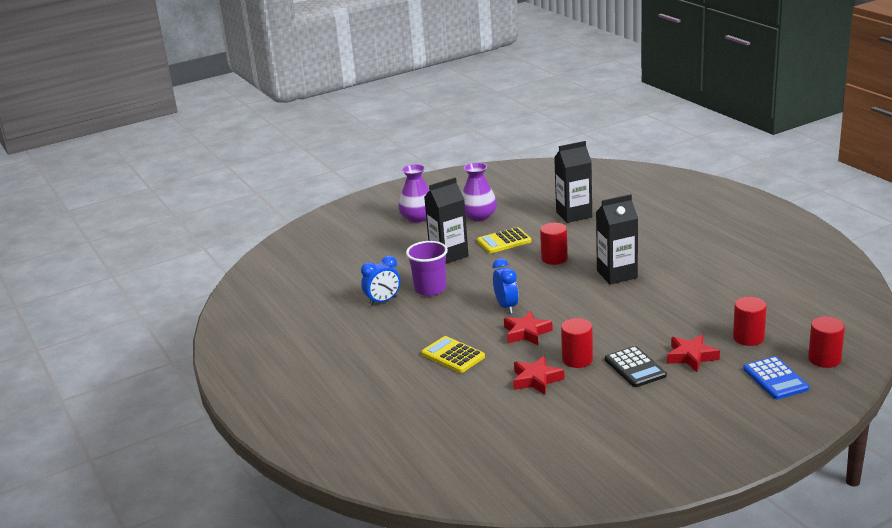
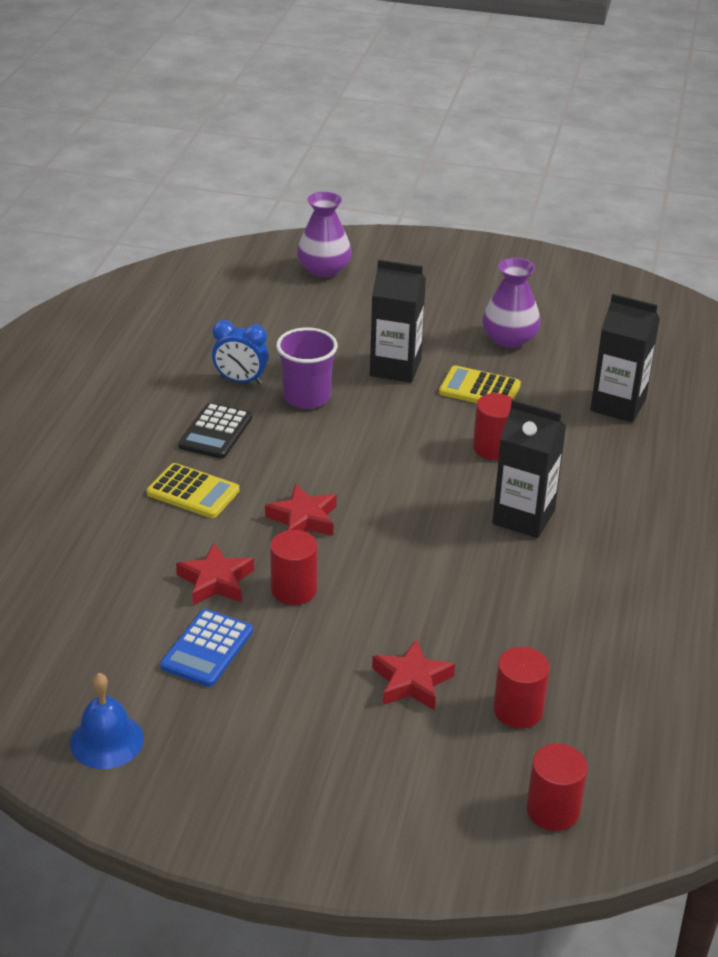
camera: 40 degrees right, 10 degrees up
(418, 218) = (445, 300): purple vase -> purple vase (324, 269)
(453, 355) = (193, 492): yellow calculator -> yellow calculator turned 120 degrees clockwise
(506, 306) = (340, 472): blue clock -> none
(614, 467) = (107, 741): none -> blue bell
(635, 367) = (331, 646): black calculator -> black calculator (216, 432)
(775, 379) = (449, 785): blue calculator -> blue calculator (207, 649)

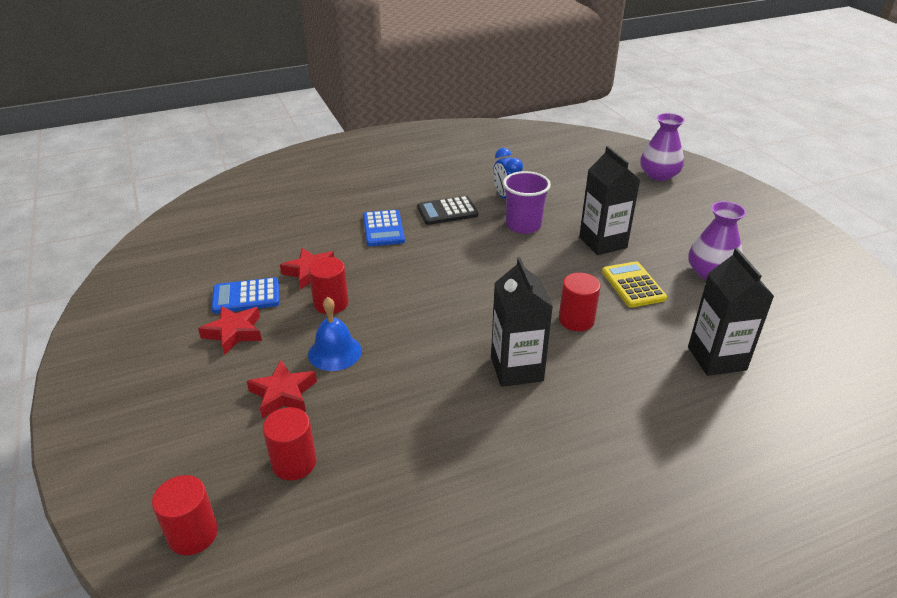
camera: 55 degrees right, 0 degrees up
(107, 741) = (139, 298): blue bell -> blue bell (335, 352)
(193, 492) = (383, 229): yellow calculator -> blue calculator
(303, 519) = (403, 277): red star -> red star (234, 333)

